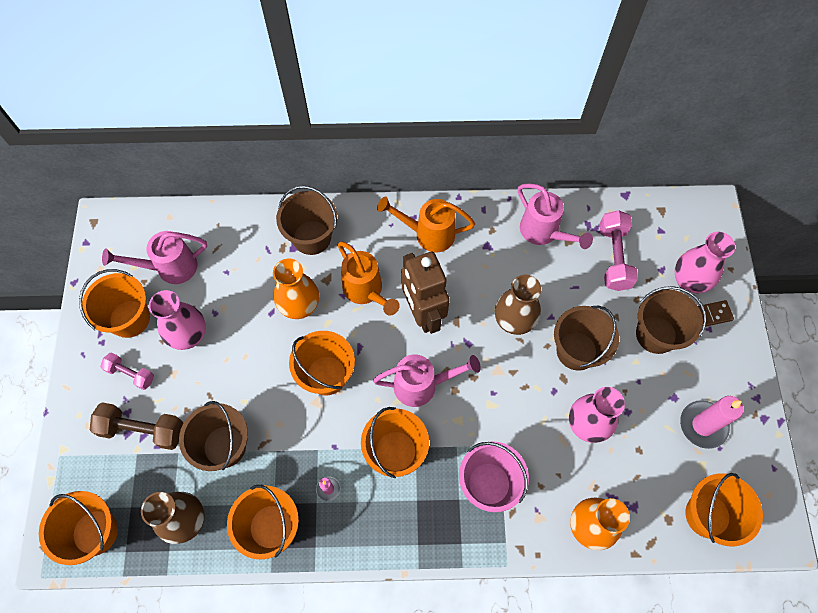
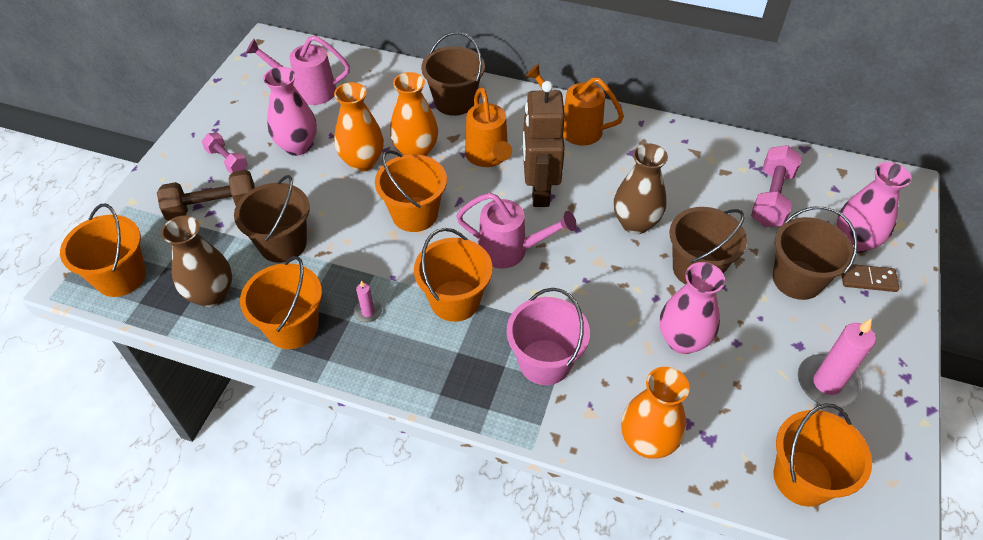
camera: 20 degrees right, 15 degrees down
(129, 319) = (250, 119): orange bucket -> none
(143, 430) = (213, 207): brown dumbbell -> brown dumbbell turned 45 degrees counterclockwise
(256, 334) = (362, 162): none -> orange vase
(543, 232) = (699, 157): pink watering can -> none

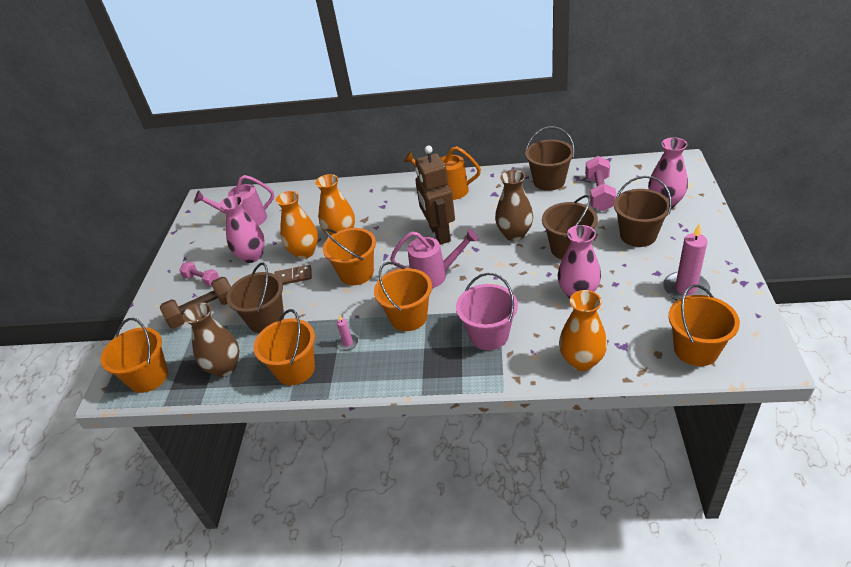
camera: 10 degrees left, 10 degrees down
(454, 102) = (356, 198): brown bucket -> brown bucket (549, 181)
(488, 157) = (394, 224): orange watering can -> none
(868, 279) = (683, 222): brown domino -> brown domino (293, 277)

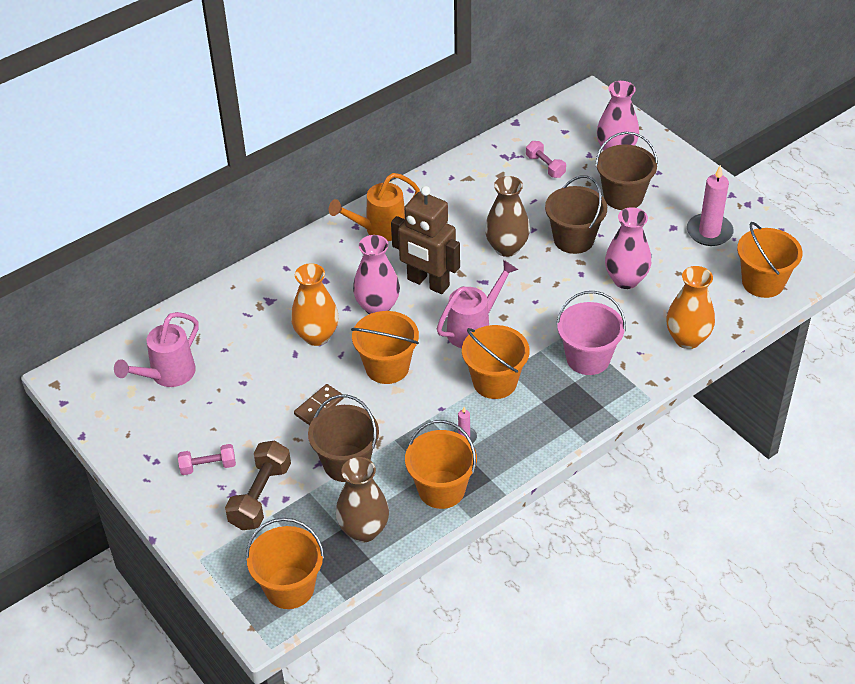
camera: 45 degrees left, 5 degrees up
(252, 256) = (236, 410): pink vase -> pink vase (377, 307)
(304, 252) = (297, 375): orange vase -> none
(549, 181) = (480, 173): brown bucket -> none
(599, 193) = (545, 166): pink dumbbell -> pink dumbbell, size x0.62

